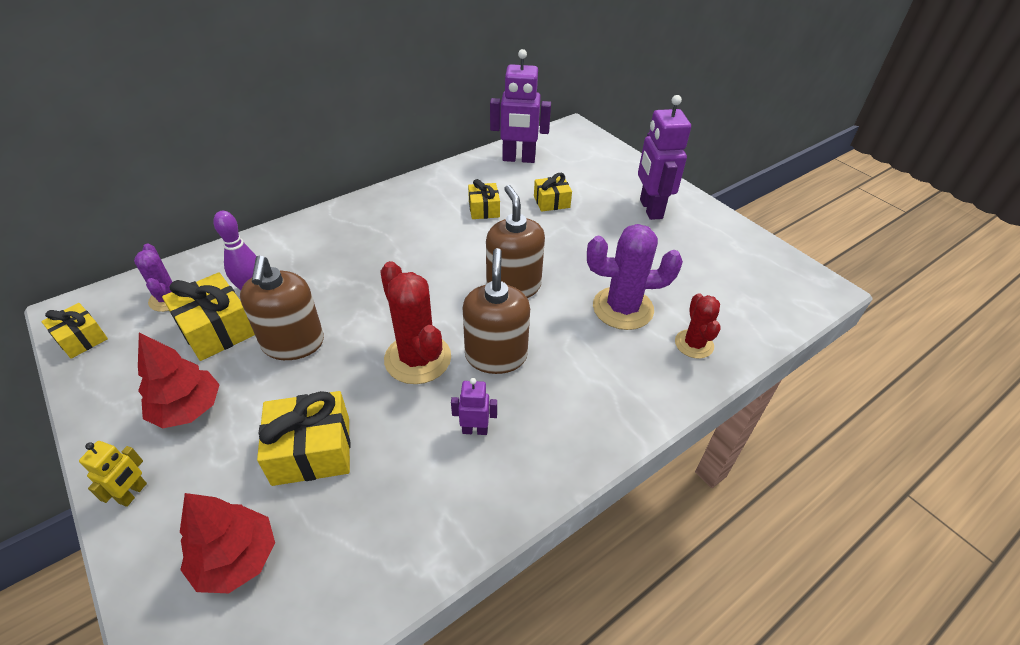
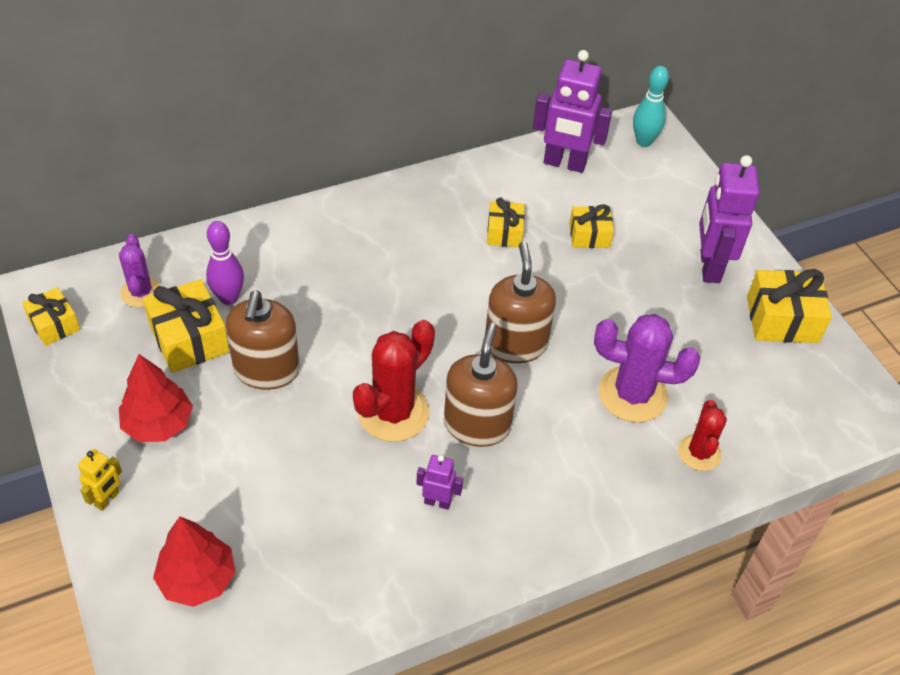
camera: 10 degrees right, 5 degrees up
(312, 450) = (274, 491): yellow gift -> yellow gift (782, 319)
(418, 358) = (393, 412): red cactus -> red cactus turned 60 degrees clockwise
(573, 138) = (643, 141): none -> turquoise bowling pin

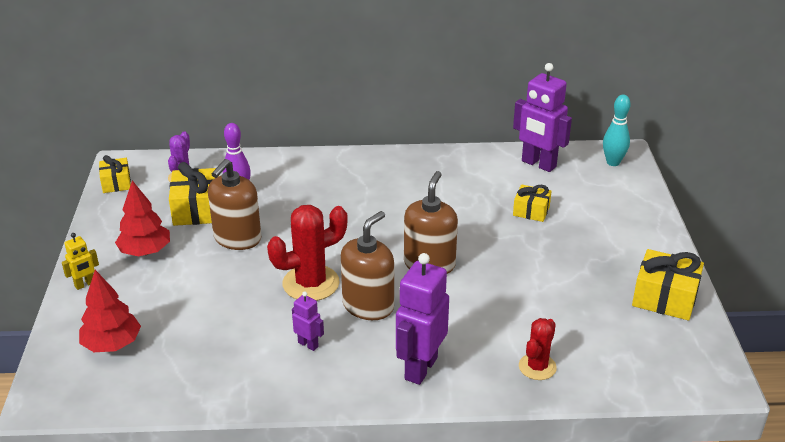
camera: 25 degrees right, 15 degrees down
(504, 232) = (464, 196): yellow gift -> none
(632, 394) = (504, 316): purple cactus -> none
(709, 266) = (620, 250): purple robot -> purple robot (420, 368)

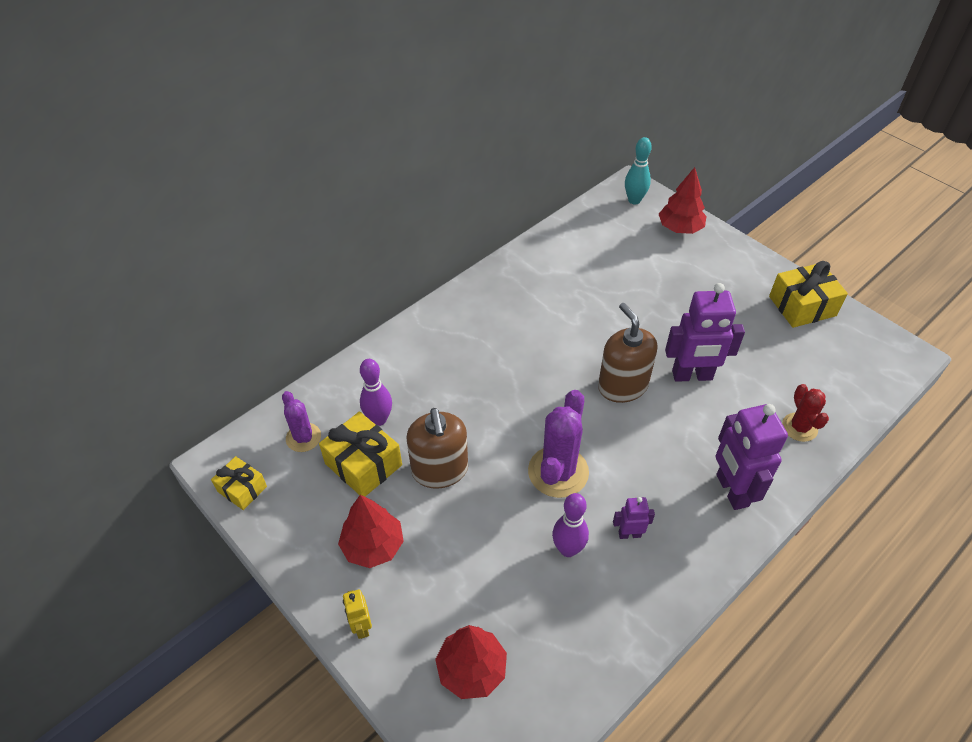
camera: 40 degrees left, 15 degrees up
(85, 284) = (361, 627): yellow robot -> yellow robot turned 150 degrees clockwise
(256, 326) = (568, 549): none -> purple bowling pin
(311, 283) = (558, 472): red cactus -> purple cactus
(368, 306) = (627, 460): brown soap dispenser -> none
(531, 211) = (632, 283): yellow gift -> none
(538, 164) = (585, 233): purple robot -> purple robot (692, 376)
(627, 197) = (680, 228): none -> red tree

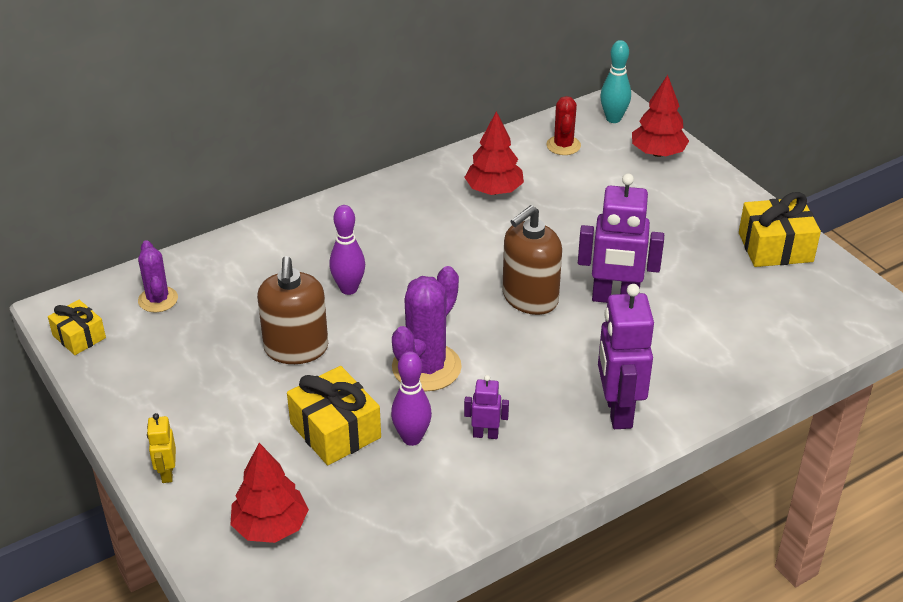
camera: 10 degrees right, 10 degrees down
(363, 464) = (215, 332): yellow gift -> yellow gift (335, 430)
(373, 546) = (201, 405): red tree -> red tree (494, 190)
(379, 419) = (245, 294): purple bowling pin -> purple bowling pin (349, 289)
(622, 386) = (530, 298): brown soap dispenser -> brown soap dispenser turned 120 degrees counterclockwise
(799, 427) = (722, 363): red cactus -> red cactus (563, 145)

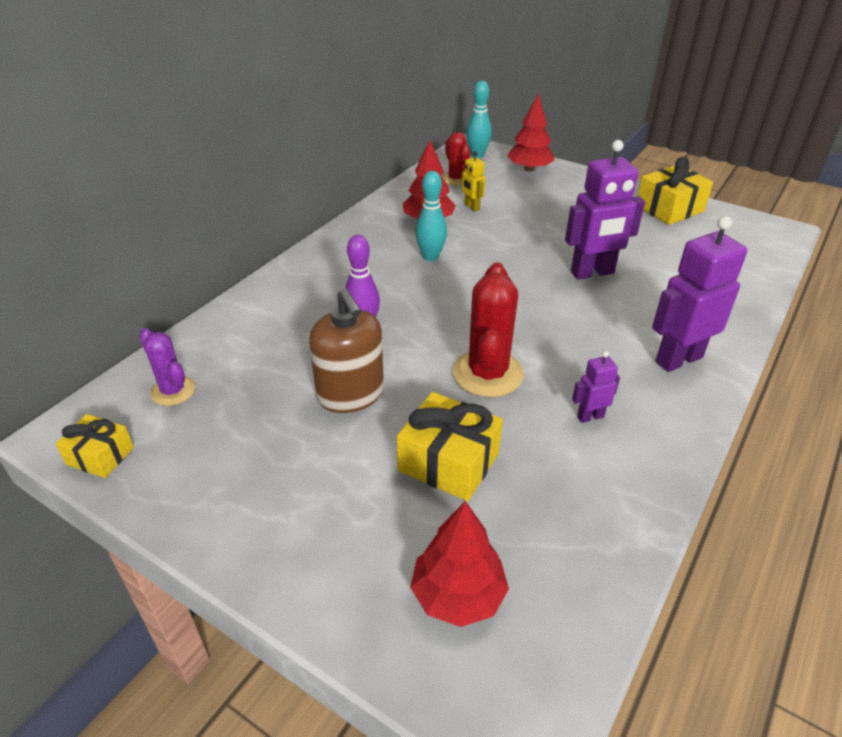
camera: 25 degrees left, 0 degrees up
(167, 473) = (296, 577): yellow robot -> yellow robot (471, 207)
(412, 438) = (527, 443): purple bowling pin -> none
(426, 367) = (487, 373): purple cactus -> red cactus
(464, 233) = (430, 256): none -> turquoise bowling pin
(530, 298) = (526, 291): brown soap dispenser -> none
(618, 411) = (678, 359): purple robot -> purple robot turned 90 degrees clockwise

